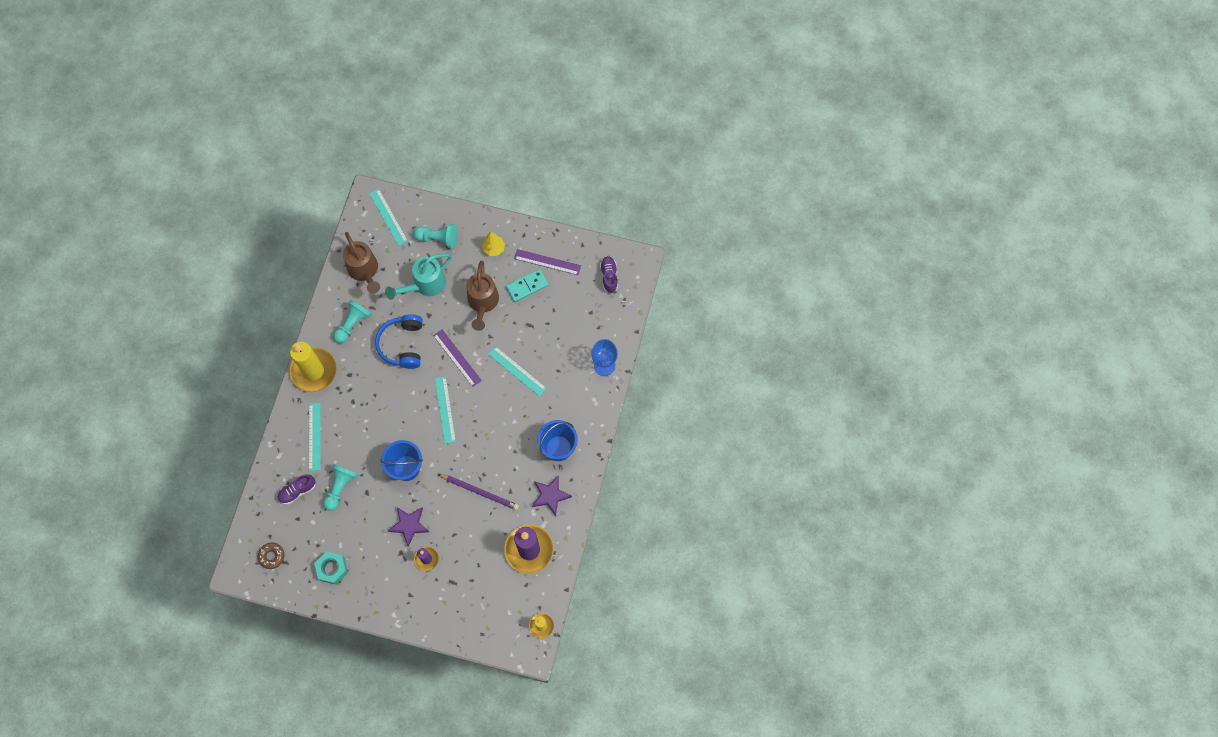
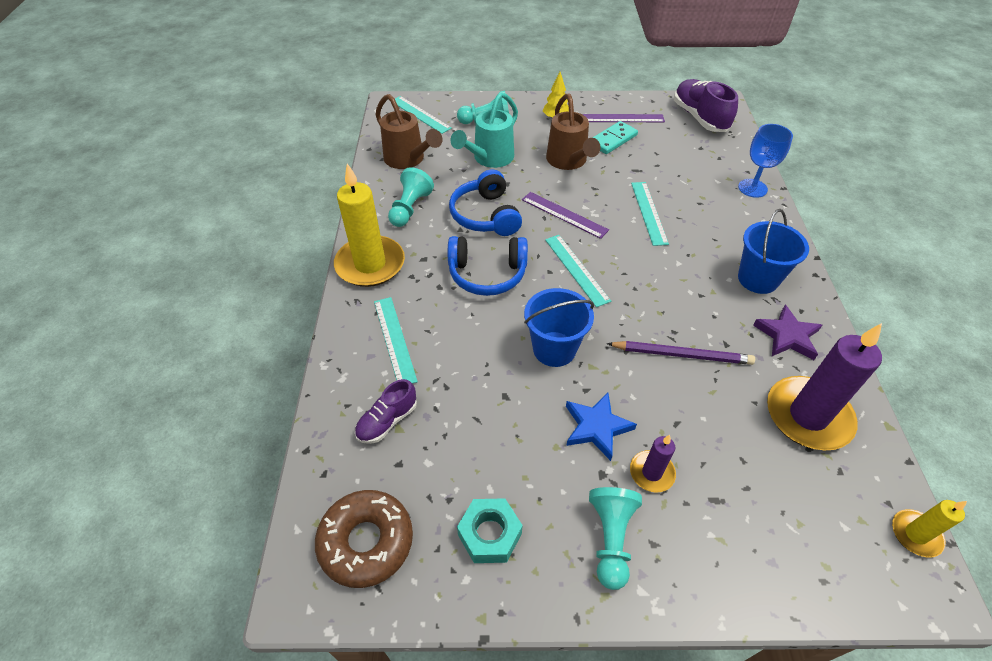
camera: 15 degrees left, 20 degrees down
(272, 556) = (366, 541): brown donut -> brown donut, size x1.80
(340, 488) = (459, 399): turquoise pawn -> turquoise pawn (610, 539)
(386, 399) = (487, 274): none -> blue headphones
(409, 525) = (596, 427): purple star -> blue star
(517, 371) = (649, 212): turquoise ruler -> turquoise ruler turned 60 degrees clockwise
(609, 276) = (699, 118): purple shoe -> purple shoe, size x1.71

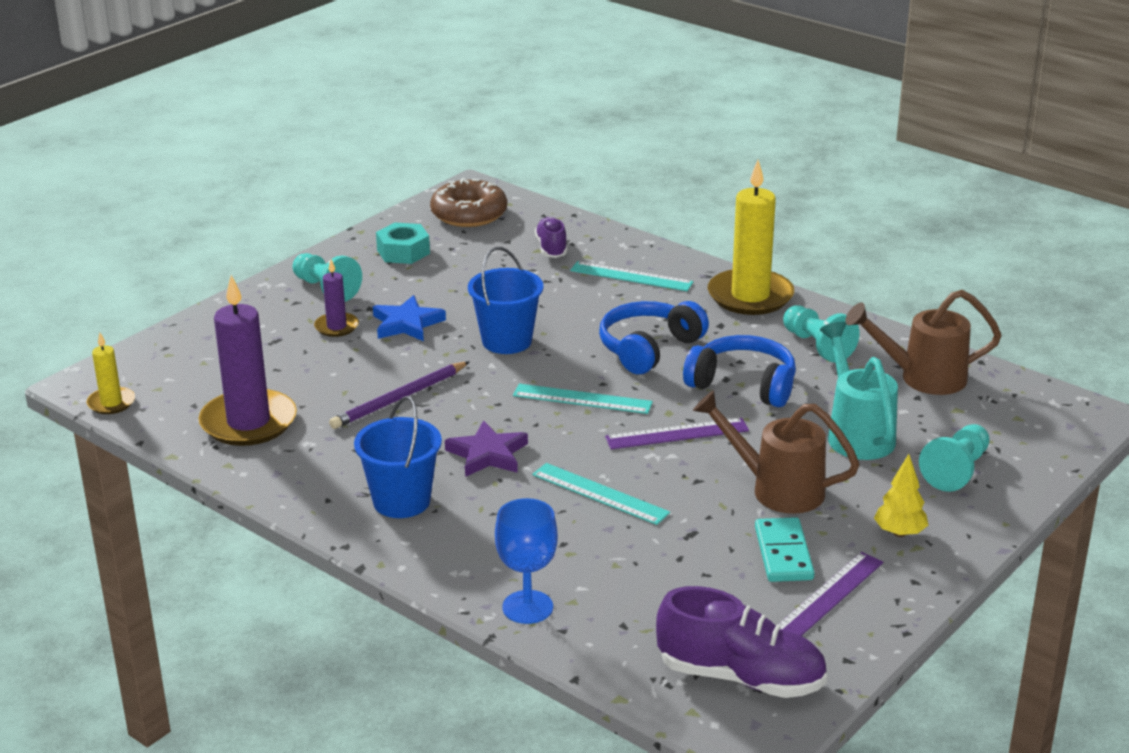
camera: 130 degrees right, 20 degrees down
(420, 114) = (1034, 426): turquoise ruler -> none
(787, 336) = (320, 468): purple star -> purple star (488, 454)

